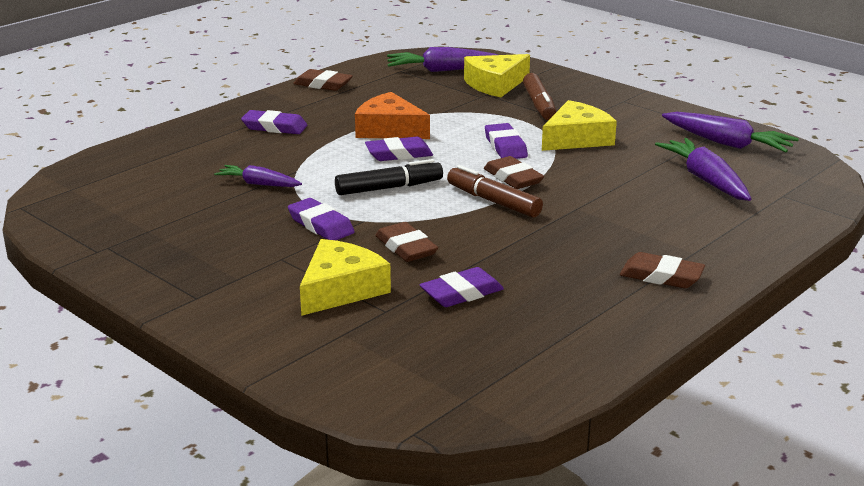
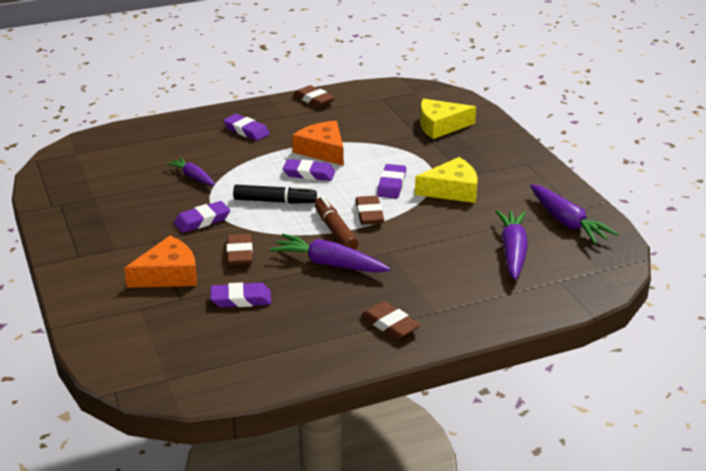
camera: 25 degrees right, 5 degrees up
(321, 225) = (202, 220): purple eraser -> purple eraser turned 75 degrees clockwise
(341, 289) = (168, 274): yellow cheese -> orange cheese
(443, 70) = (414, 104): purple carrot -> purple carrot (329, 264)
(539, 105) = (455, 152): brown marker -> none

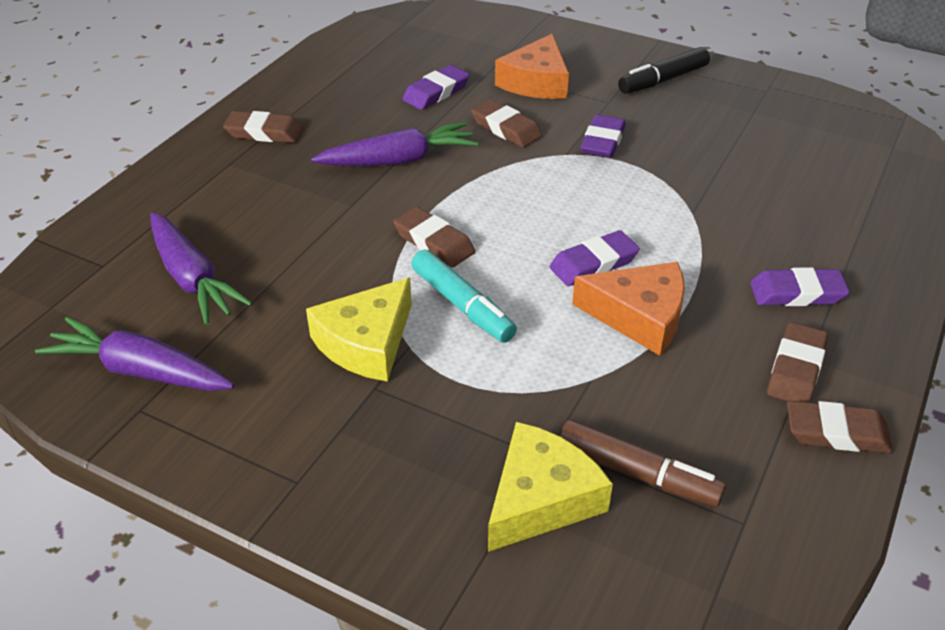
camera: 140 degrees right, 10 degrees up
(193, 177) = (713, 185): purple carrot -> none
(275, 201) = (569, 202): black marker -> black marker (663, 80)
(294, 115) = (796, 369): none -> brown eraser
(335, 231) = (444, 200): brown marker -> brown marker (637, 473)
(391, 185) = (462, 305): purple eraser -> turquoise marker

